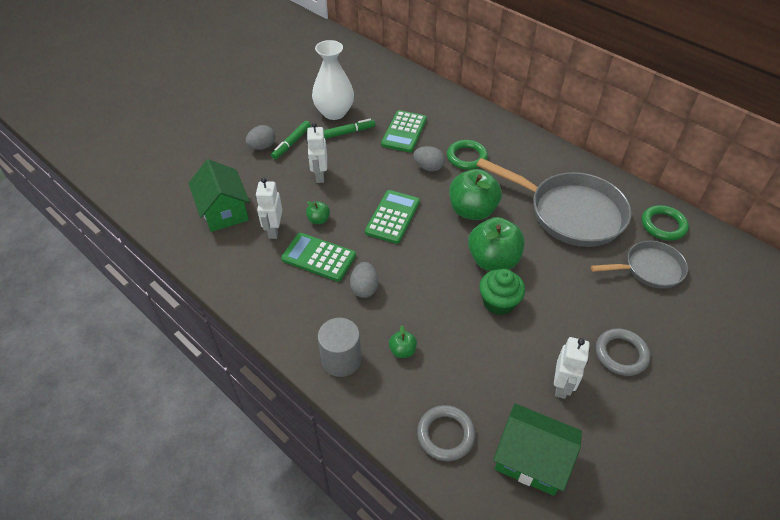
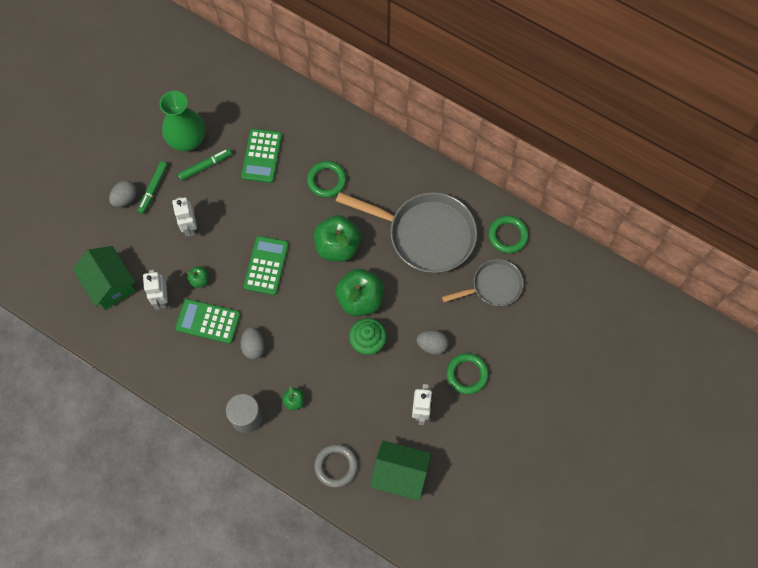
camera: 10 degrees left, 20 degrees up
(334, 112) = (187, 140): white vase -> green vase
(428, 167) = (291, 200): grey egg -> grey egg (432, 345)
(621, 354) = (467, 374): grey ring -> green ring

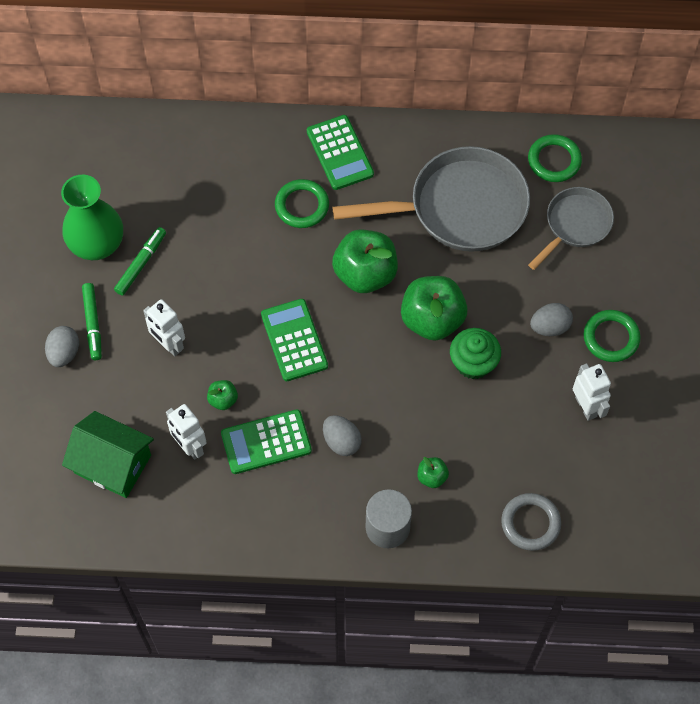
camera: 30 degrees left, 5 degrees down
(262, 156) = (204, 217): green calculator -> green calculator (340, 153)
(400, 474) = (610, 490): green house -> none

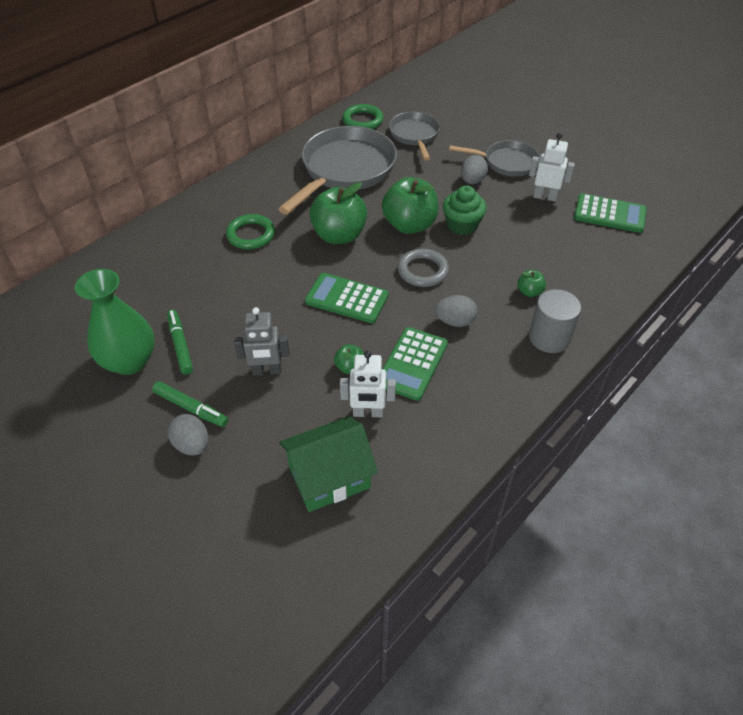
camera: 50 degrees left, 15 degrees down
(169, 345) = (267, 371): white robot -> grey robot
(340, 153) = (238, 196): green calculator -> green calculator (609, 214)
(530, 523) = (609, 266): grey ring -> grey ring (422, 271)
(611, 338) = (507, 162): green ring -> grey pan

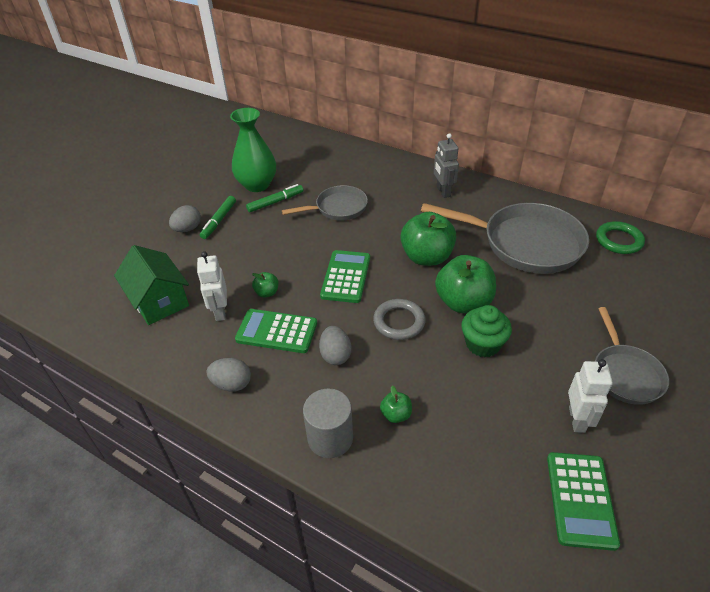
camera: 80 degrees right, 5 degrees down
(251, 235) = (405, 207): green ring -> none
(267, 371) = (257, 248): grey robot -> grey robot (443, 191)
(414, 135) = (621, 284): grey pan -> grey pan (338, 208)
(472, 181) = (567, 344): grey egg -> grey egg (232, 384)

